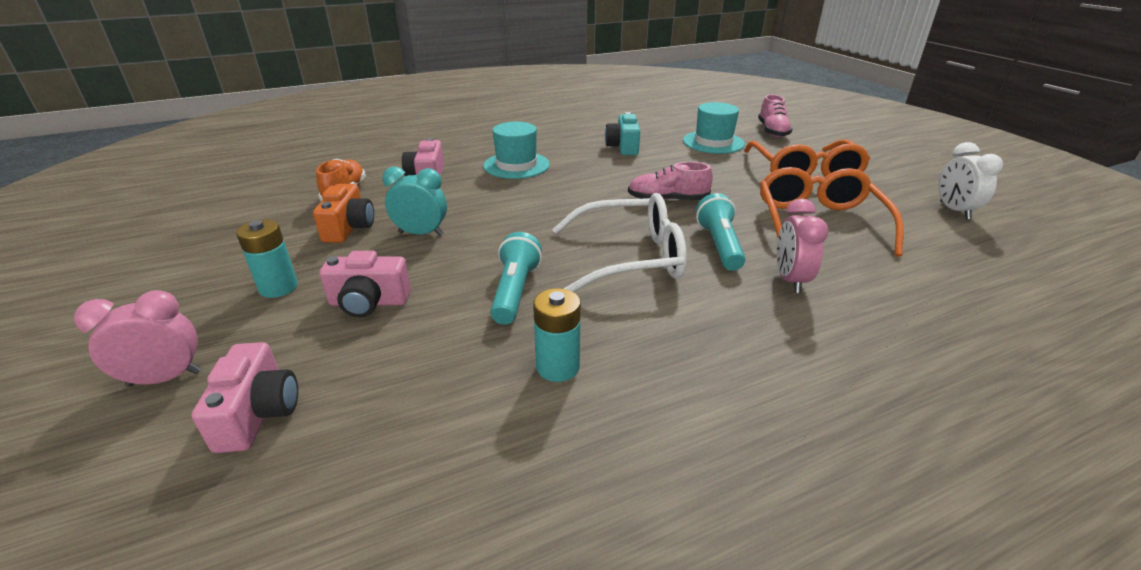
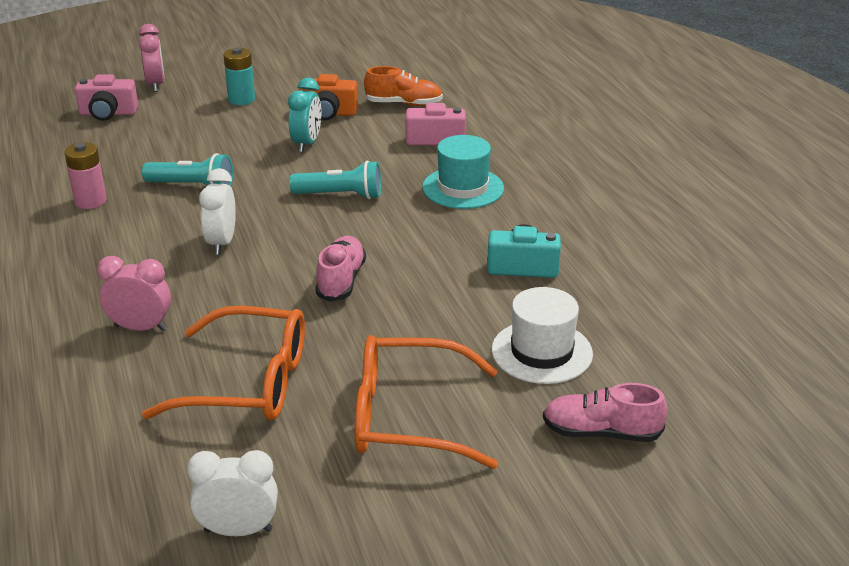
camera: 95 degrees right, 0 degrees up
(369, 302) = (205, 132): pink camera -> none
(558, 367) = (90, 201): turquoise battery -> pink battery
(630, 257) = (221, 243): white glasses -> white clock
(713, 142) = (541, 352): turquoise hat -> white hat
(719, 245) = (224, 298): turquoise flashlight -> turquoise flashlight (341, 195)

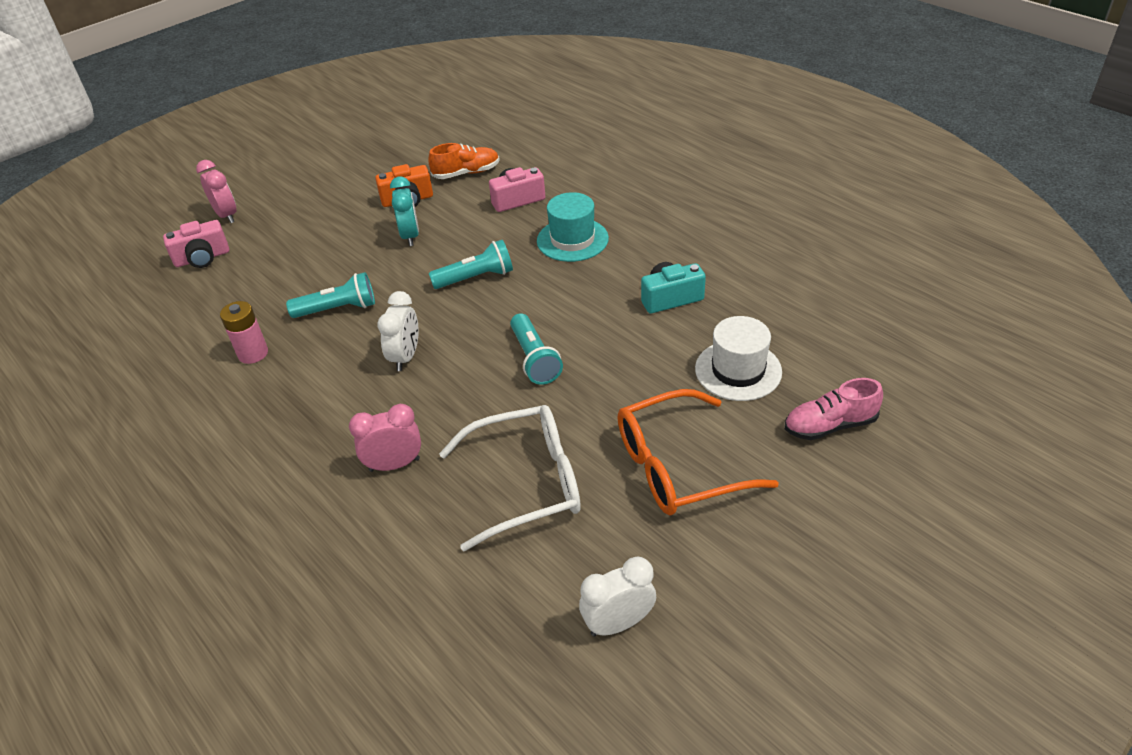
camera: 20 degrees left, 10 degrees up
(221, 243) = (406, 357): white clock -> white clock turned 150 degrees counterclockwise
(241, 99) = (319, 208): turquoise battery -> none
(248, 383) = (526, 483): orange glasses -> white glasses
(341, 280) = (534, 359): pink shoe -> turquoise flashlight

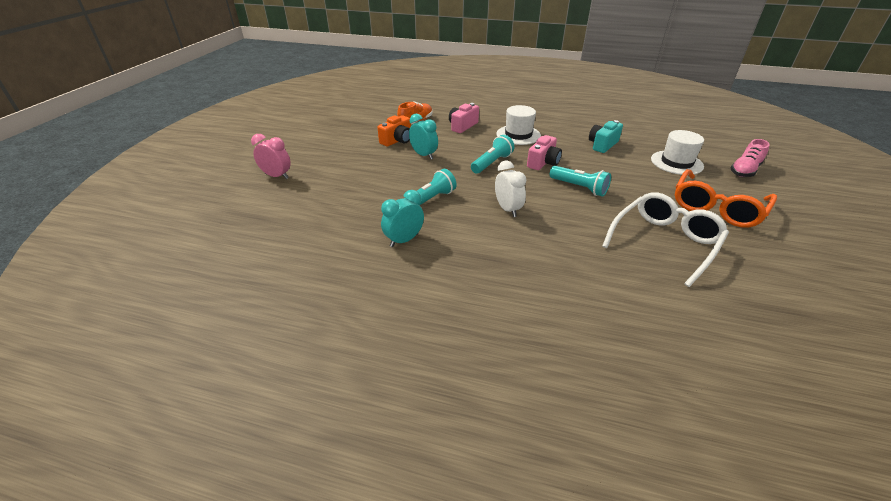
camera: 35 degrees left, 5 degrees down
(202, 258) = (289, 202): pink camera -> pink camera (543, 162)
(253, 353) = (404, 240): pink battery -> turquoise clock
(394, 464) = (583, 262): pink clock -> none
(572, 240) = (518, 135): turquoise hat -> white hat
(618, 623) = (806, 284): white clock -> none

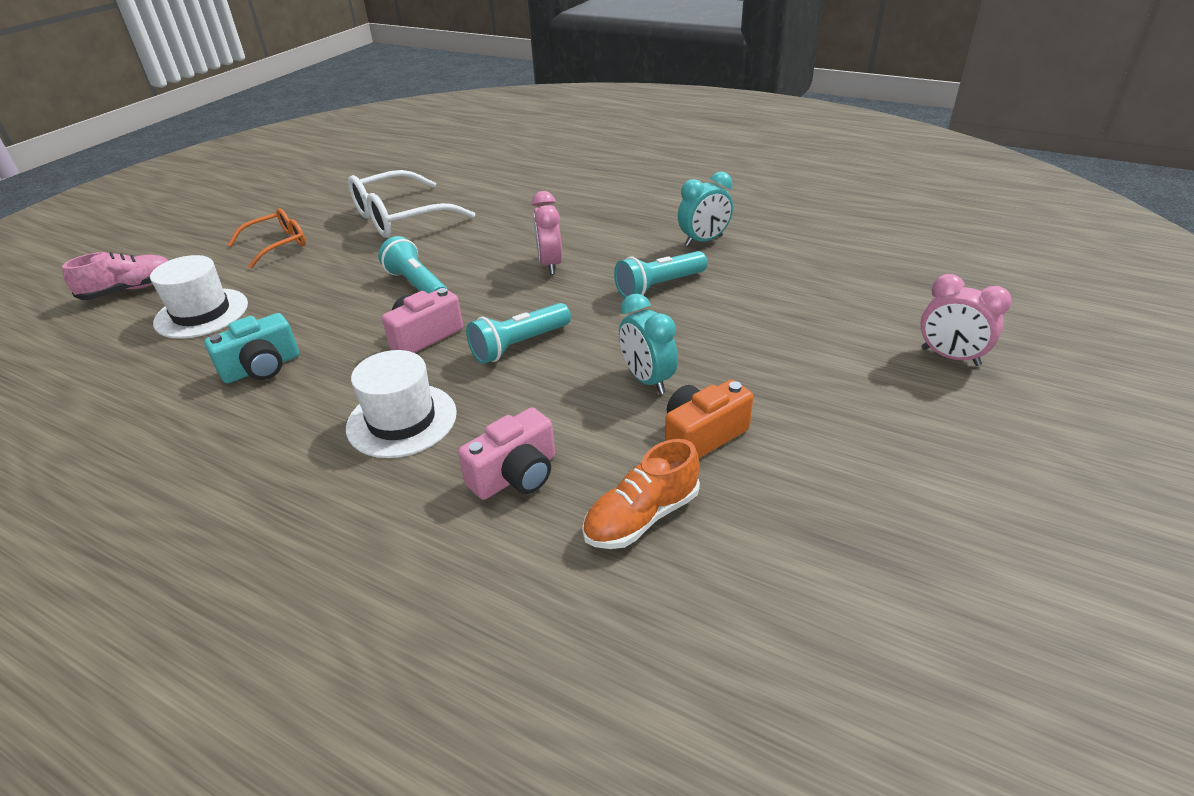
camera: 165 degrees left, 0 degrees up
(507, 209) = (550, 264): white clock -> pink clock
(716, 208) = (277, 245): orange glasses -> orange glasses, size x0.61

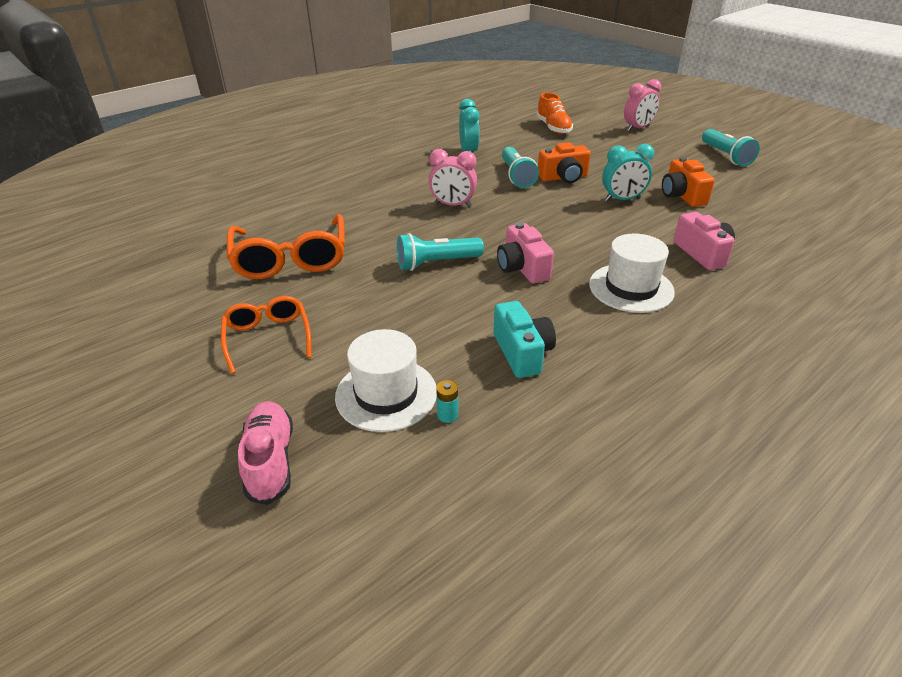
camera: 70 degrees left, 0 degrees up
(171, 348) = (447, 415): none -> turquoise battery
(400, 218) = (291, 259): white glasses -> orange glasses
(519, 345) = (559, 233): turquoise flashlight -> turquoise flashlight (726, 156)
(641, 517) = (745, 224): orange shoe -> orange shoe (553, 128)
(683, 320) = (563, 177): none -> orange camera

